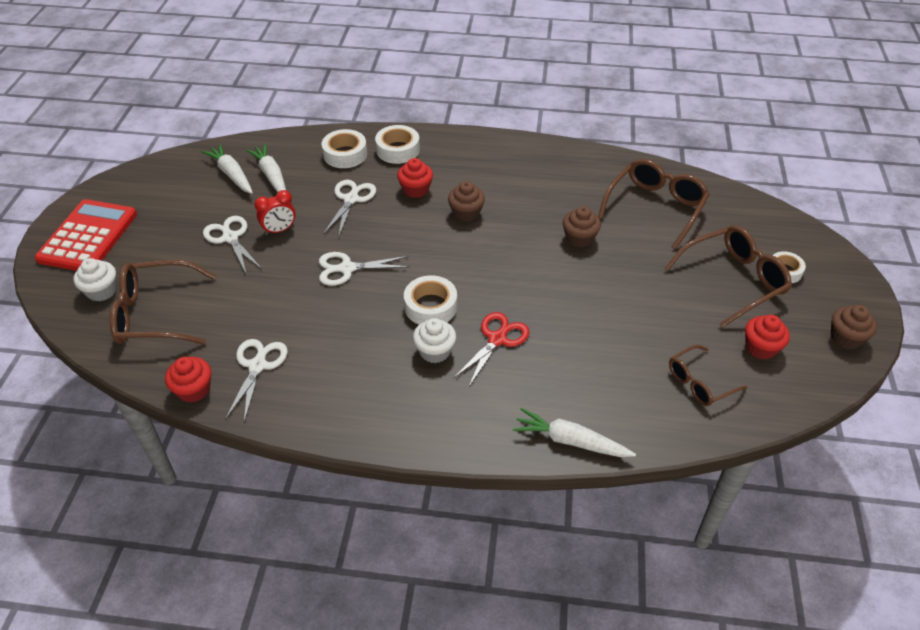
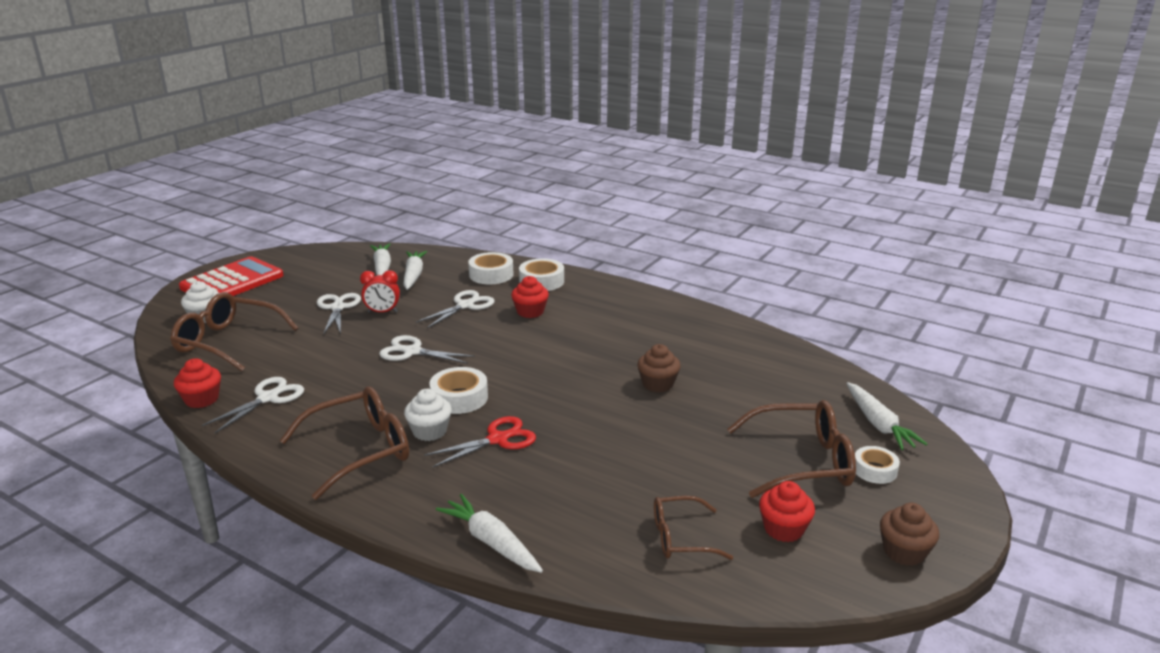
camera: 25 degrees right, 20 degrees down
(466, 213) = (561, 339): brown cupcake -> none
(655, 207) = (765, 380): brown glasses -> brown glasses (360, 450)
(760, 226) = (878, 424): none -> white carrot

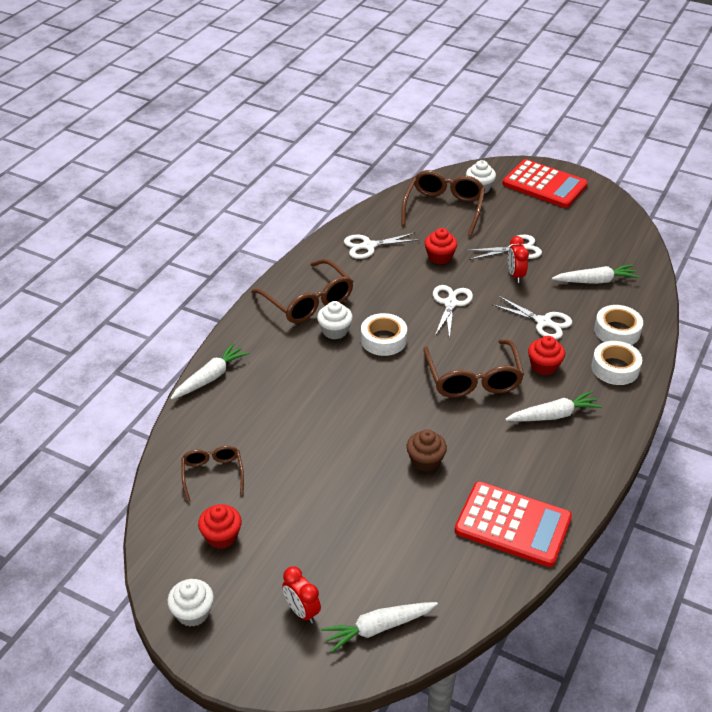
camera: 85 degrees right, 15 degrees up
(202, 399) = (362, 218): red cupcake -> red cupcake (439, 257)
(268, 398) = (368, 246): white scissors -> white scissors turned 135 degrees clockwise
(382, 267) = (604, 259): white carrot -> white carrot (553, 415)
(498, 439) = (328, 367): red scissors -> none
(737, 346) = (513, 524): none -> red calculator
(802, 462) = (311, 558): brown glasses -> brown glasses (473, 379)
(874, 470) = (302, 611): white tape -> red clock
(904, 552) = (193, 612): brown cupcake -> white cupcake

